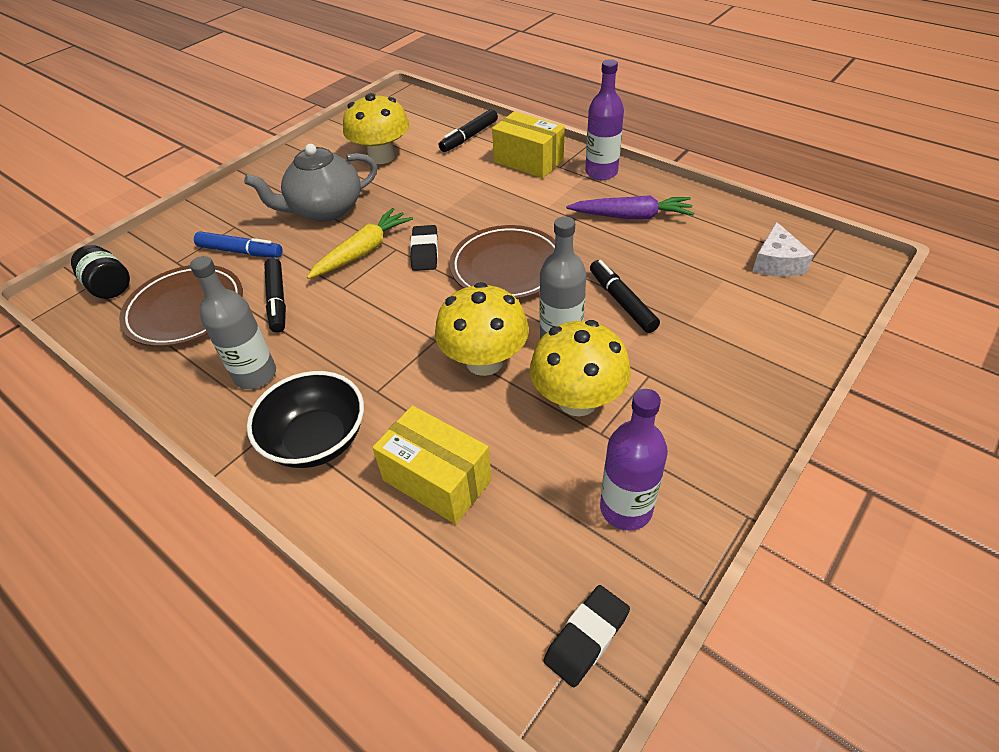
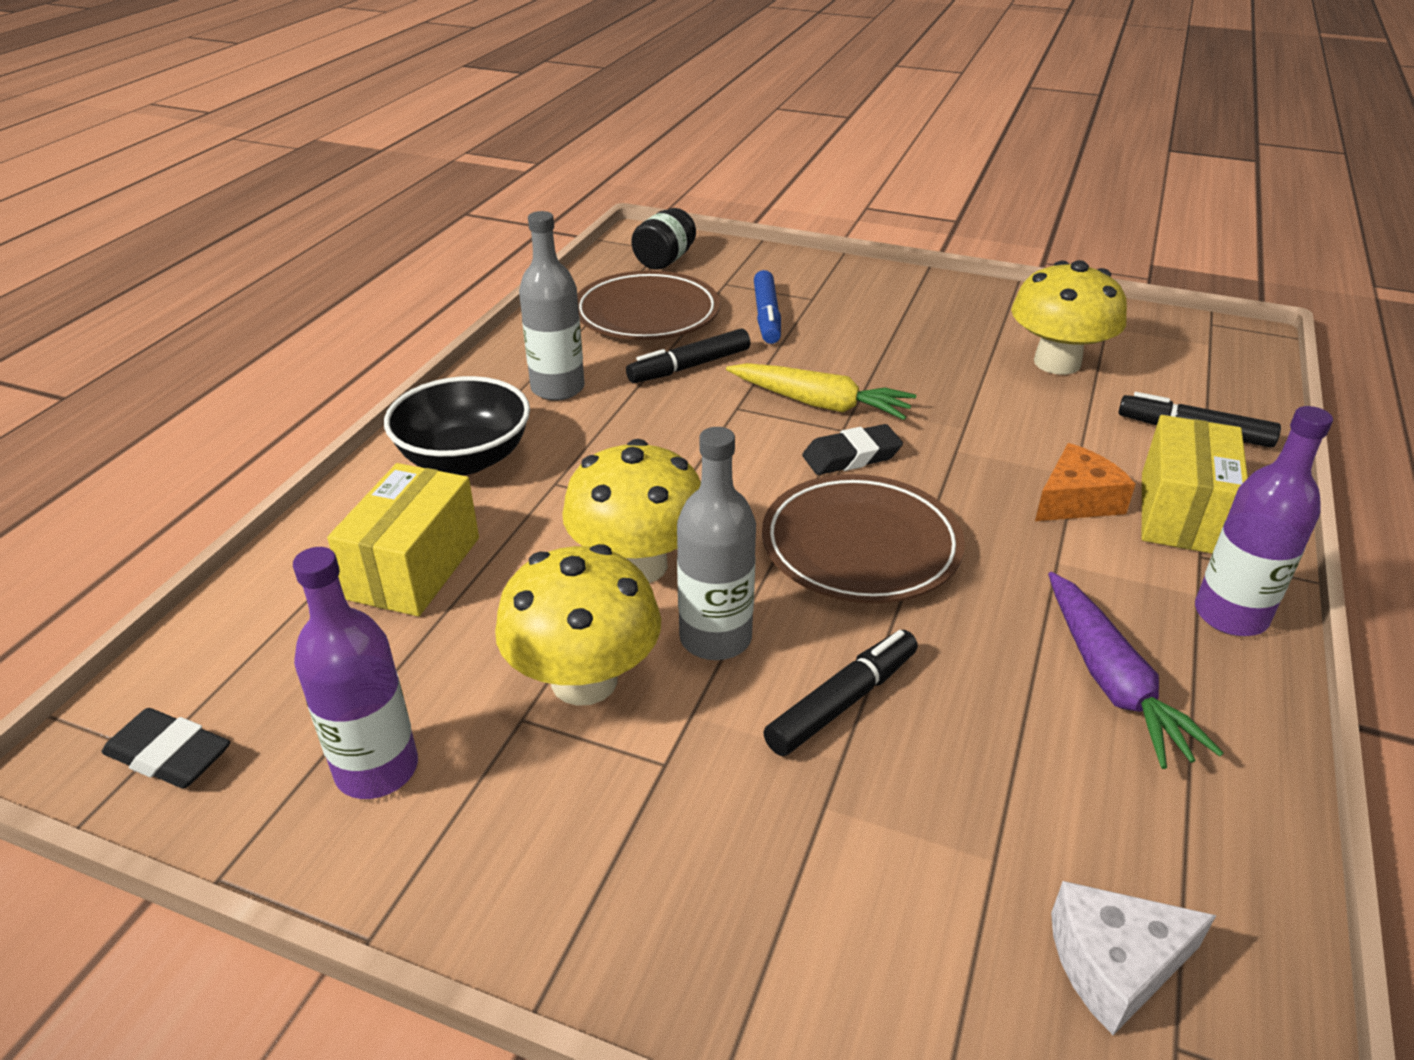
camera: 70 degrees right, 10 degrees down
(325, 210) = (891, 350): grey teapot -> none
(504, 187) = (1076, 500): none -> orange cheese

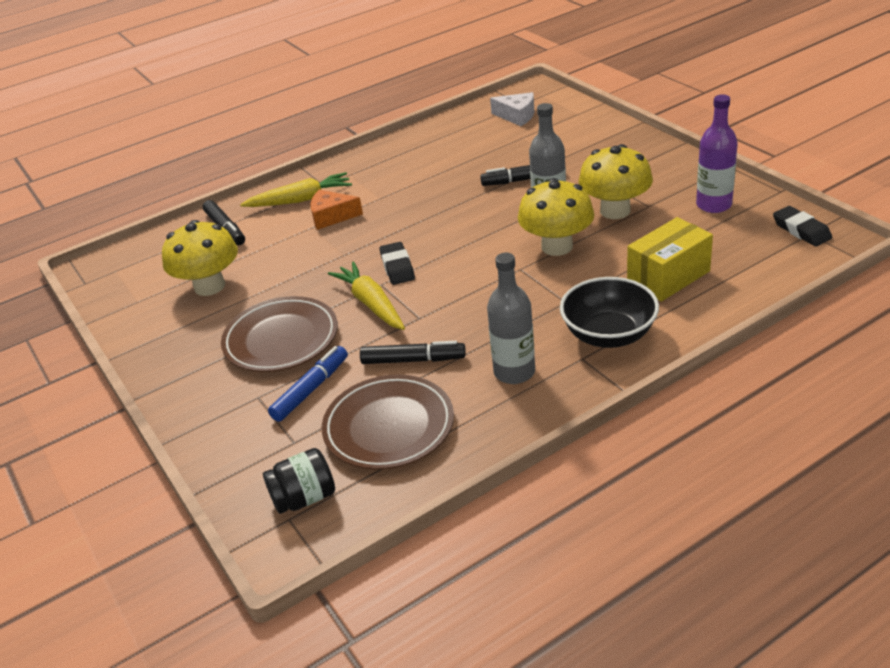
camera: 140 degrees left, 0 degrees up
(851, 456) = (397, 267): black eraser -> black eraser turned 60 degrees clockwise
(860, 546) = (449, 226): brown plate -> brown plate (281, 339)
(1112, 681) = (423, 161): purple carrot -> none
(1181, 513) = (301, 200): yellow box -> yellow carrot
(1230, 615) = (350, 166): purple bottle -> none

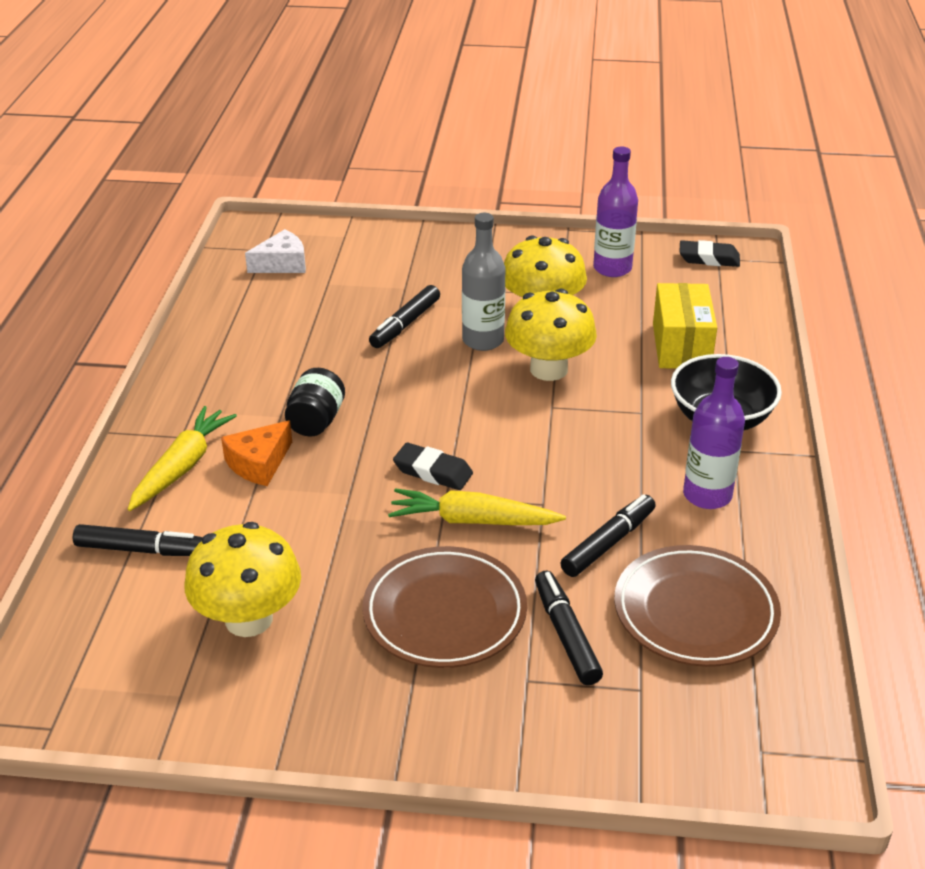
camera: 55 degrees left, 0 degrees up
(304, 498) = (741, 724): black jar -> black jar (316, 421)
(311, 389) = (566, 634): blue marker -> black marker
(514, 372) = (707, 495): grey bottle -> purple bottle

